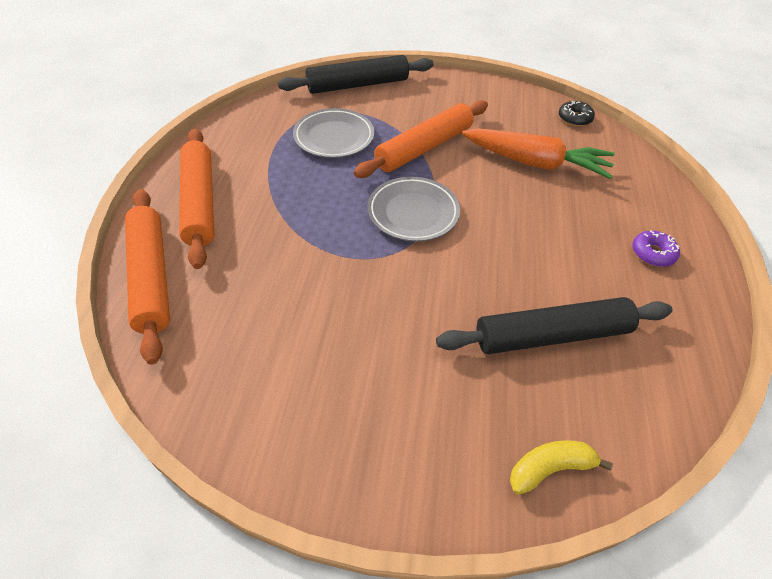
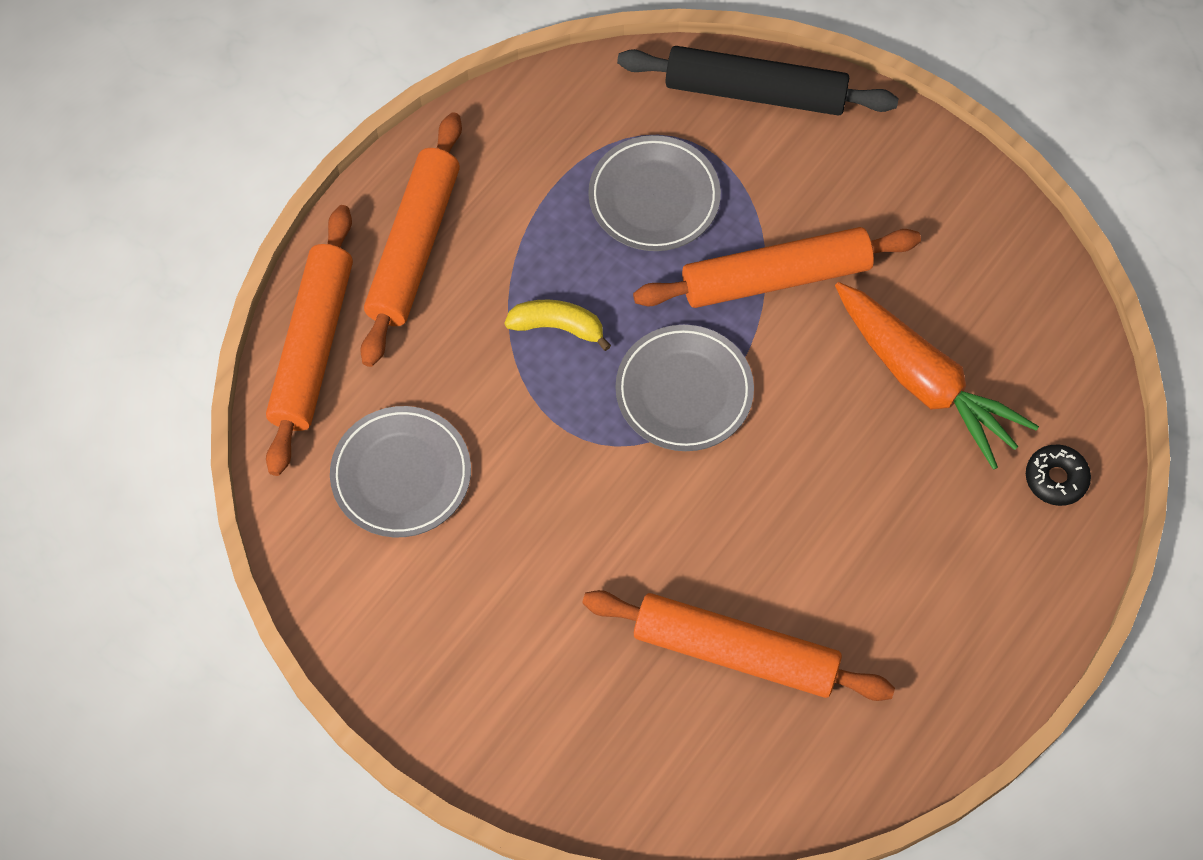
camera: 30 degrees right, 15 degrees up
(255, 327) = (401, 475): none -> grey plate
(550, 468) = (619, 790): yellow banana -> yellow banana (557, 327)
(551, 335) = (735, 652): black rolling pin -> orange rolling pin
(574, 118) = (1062, 319): black donut -> black donut (1055, 478)
(652, 253) = (964, 608): purple donut -> none

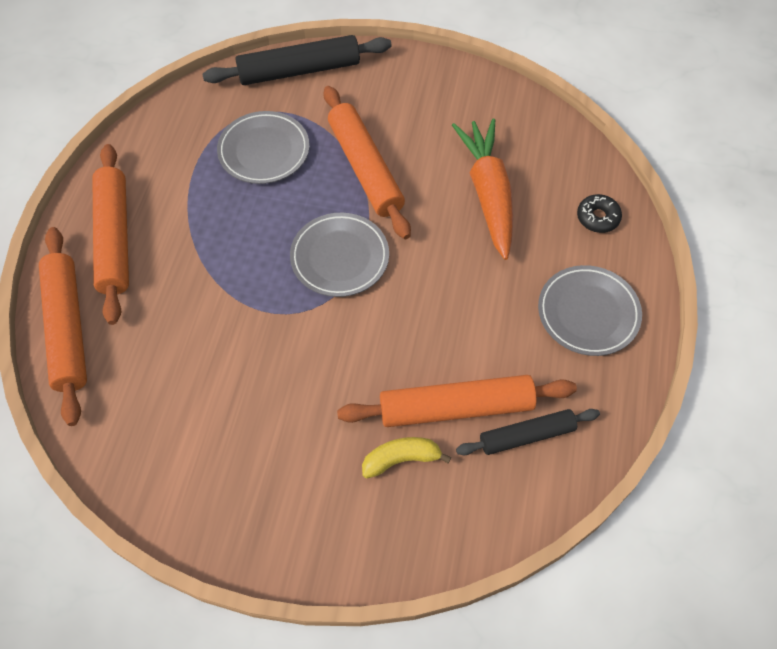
camera: 25 degrees left, 5 degrees down
(401, 475) = (168, 388): grey plate -> grey plate (588, 313)
(557, 327) = (236, 251): yellow banana -> yellow banana (401, 459)
(776, 277) = (365, 168): orange rolling pin -> orange rolling pin turned 75 degrees counterclockwise
(805, 726) = (526, 436): none -> black rolling pin
(924, 382) = (488, 193): orange carrot -> orange carrot turned 120 degrees counterclockwise

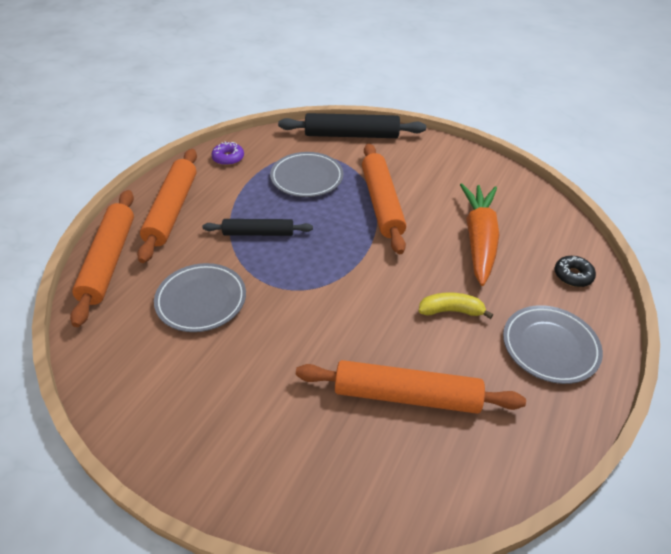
camera: 15 degrees right, 15 degrees down
(154, 142) = (228, 158): none -> purple donut
(340, 257) = (341, 258): grey plate -> grey plate (201, 300)
(401, 459) = (343, 427): yellow banana -> yellow banana (451, 311)
(526, 436) = (468, 437): black rolling pin -> black rolling pin (258, 233)

